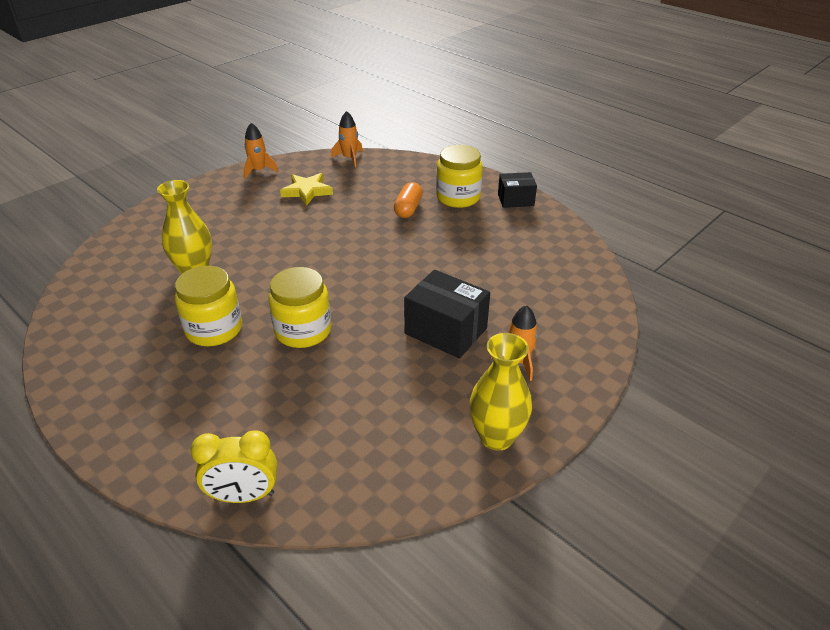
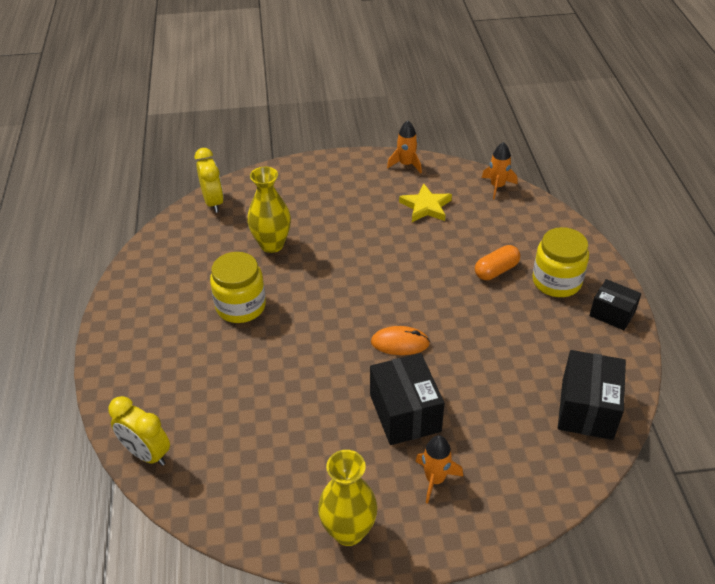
camera: 40 degrees right, 5 degrees up
(96, 265) = (213, 202): none -> yellow clock
(303, 331) = (299, 345): yellow jar -> none
(388, 287) = (400, 343): none -> orange mouse
(565, 261) = (587, 409): none -> black box

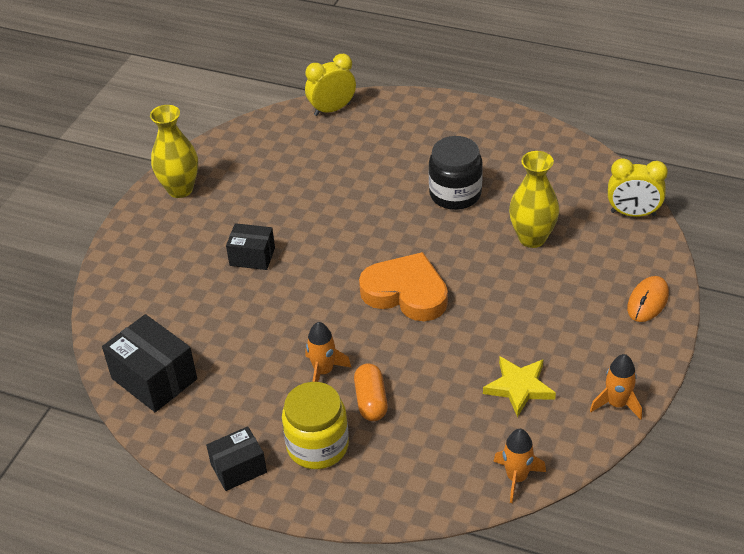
camera: 120 degrees right, 0 degrees up
(241, 306) = (455, 194): yellow jar -> black jar
(378, 292) = (406, 292): none -> orange heart
(400, 343) = (330, 283): orange mouse -> orange mouse (647, 301)
(405, 413) = (252, 256): black box -> black box, size x0.63
(435, 479) = (178, 249): orange rocket -> orange rocket (323, 371)

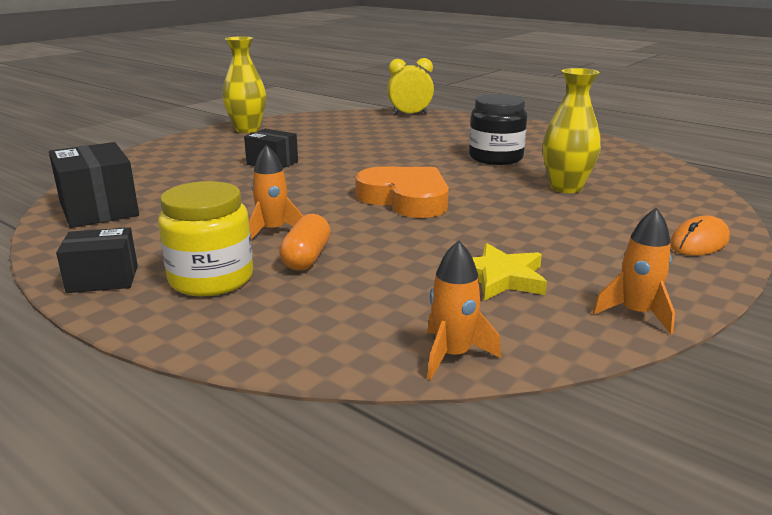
camera: 15 degrees right, 20 degrees down
(633, 213) = (690, 188): yellow clock -> none

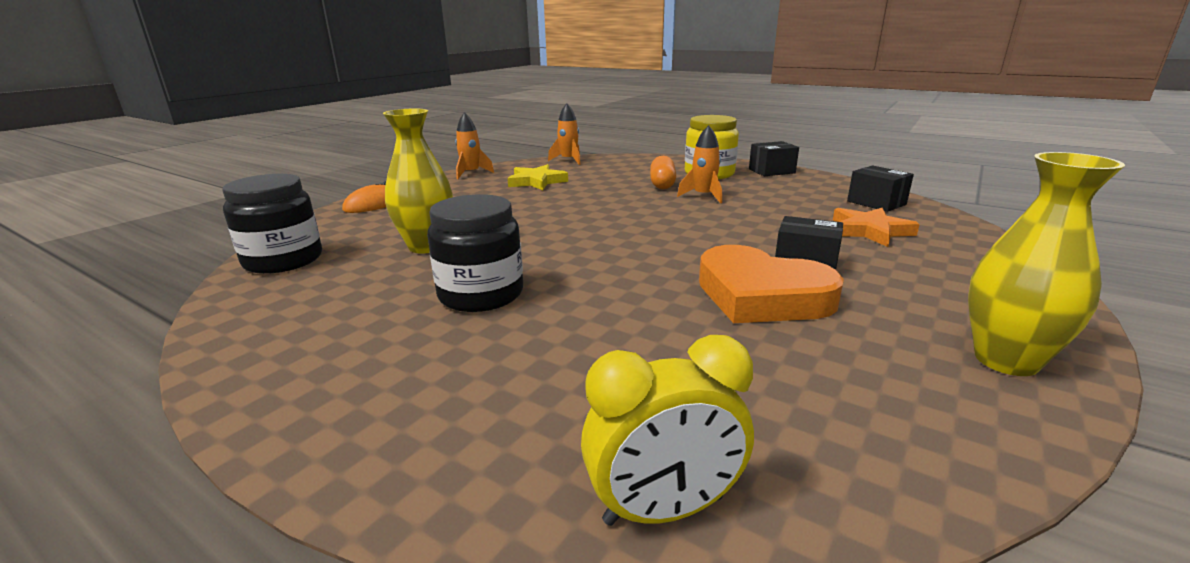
camera: 175 degrees right, 0 degrees up
(99, 209) = (876, 203): black box -> black box, size x0.63
(176, 182) = (869, 231): none -> orange star
(406, 199) = (606, 225): orange heart -> orange heart (761, 295)
(674, 183) = (283, 260): none -> black jar

